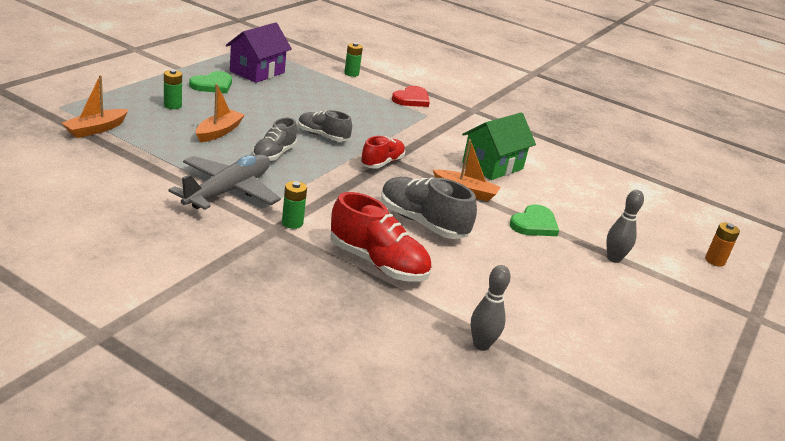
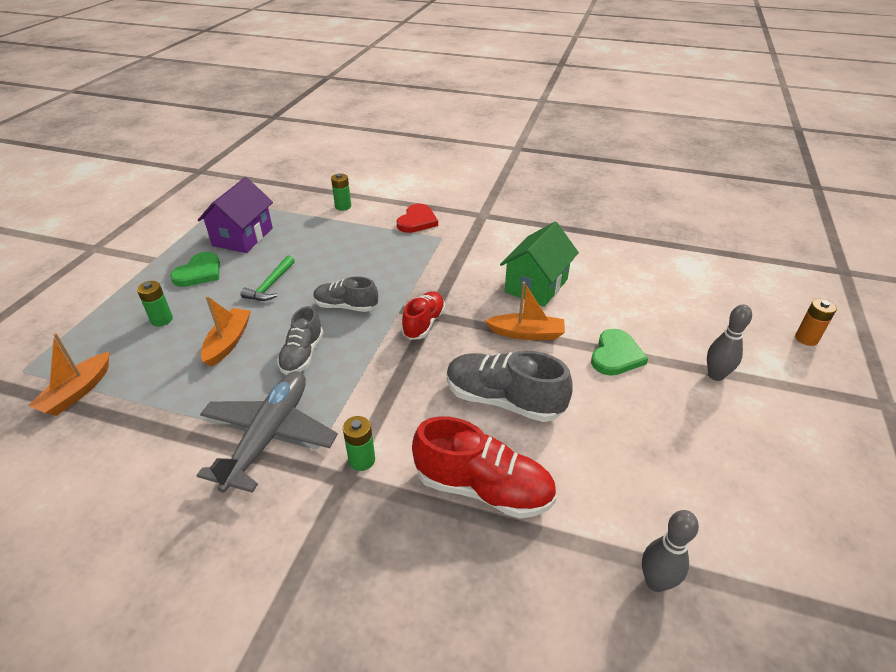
camera: 10 degrees left, 10 degrees up
(267, 107) = (270, 285): none -> green hammer

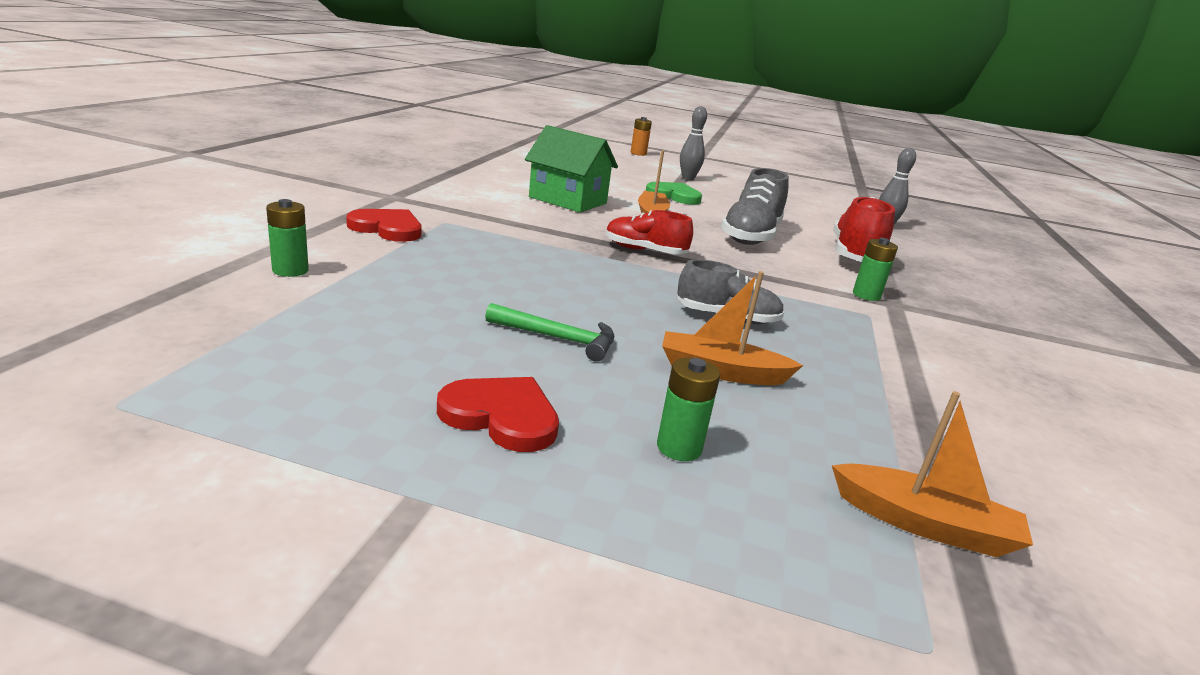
camera: 95 degrees left, 15 degrees down
(199, 272) = (501, 416): green heart -> red heart
(243, 237) = (358, 369): purple house -> none
(269, 435) = (874, 339): grey plane -> none
(346, 306) = (615, 287): grey shoe -> none

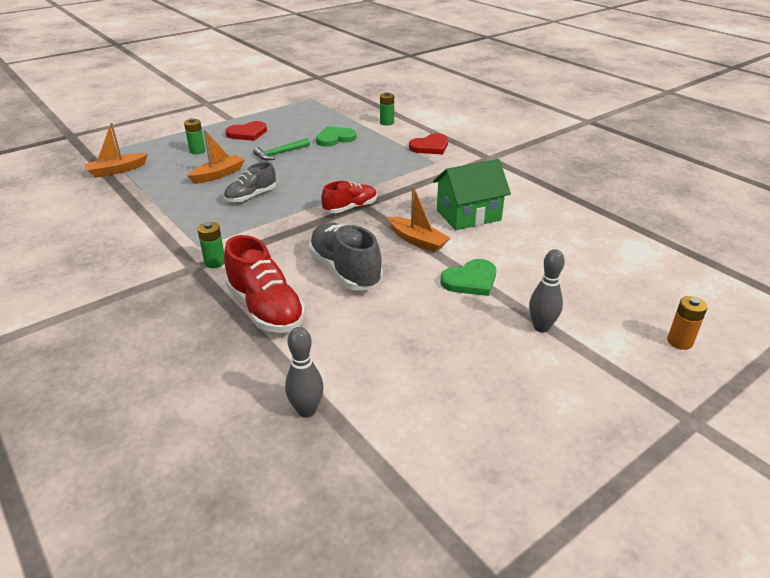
camera: 130 degrees right, 10 degrees up
(425, 303) = (335, 138): none -> green heart

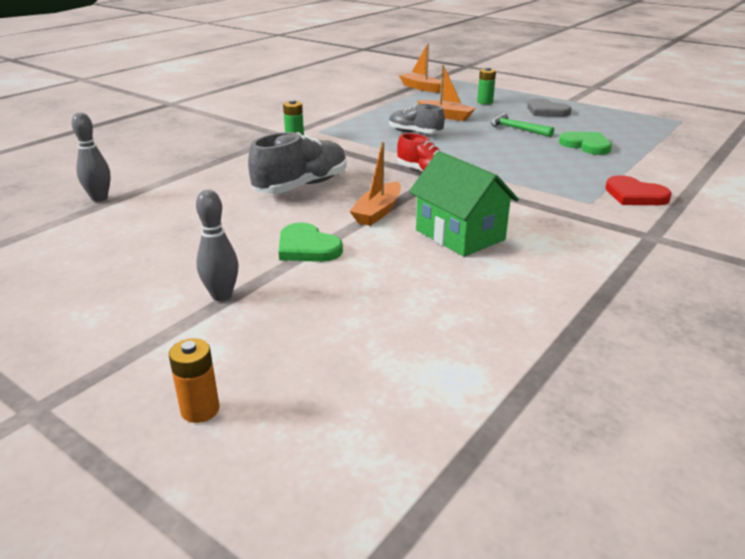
camera: 75 degrees right, 5 degrees down
(247, 133) = (546, 111): red heart -> grey heart
(266, 309) = (231, 166): red shoe -> none
(387, 123) = (673, 164): green battery -> none

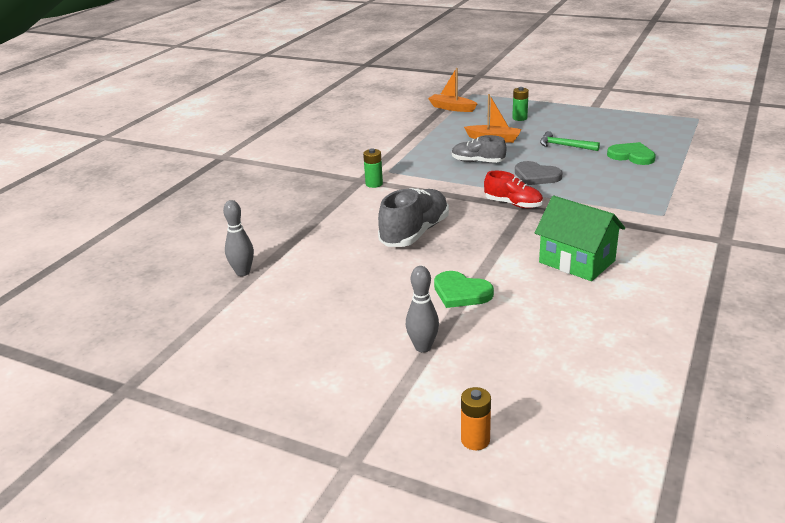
camera: 10 degrees left, 0 degrees up
(378, 212) = (497, 249): orange boat -> none
(546, 111) = (579, 122): grey heart -> grey heart (536, 176)
(634, 195) = (694, 202): red heart -> none

